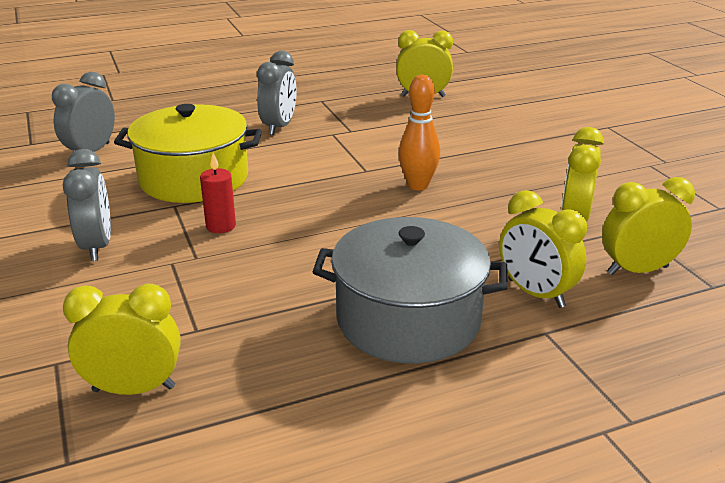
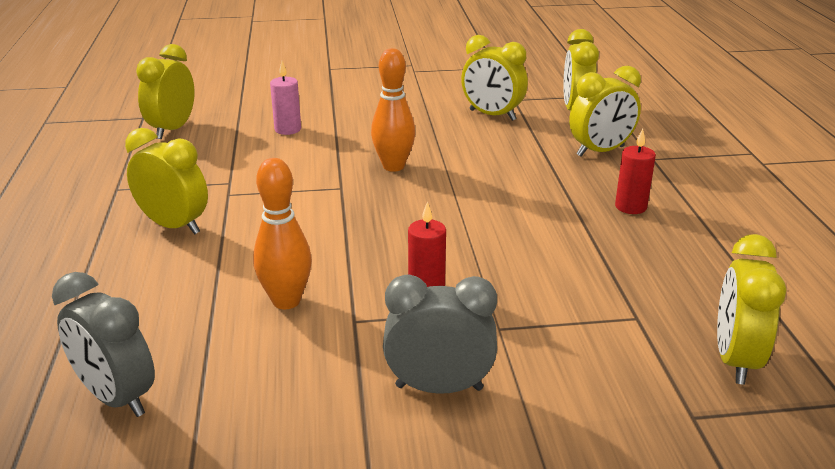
camera: 75 degrees left, 0 degrees up
(194, 179) = (286, 301): yellow pot -> orange bowling pin
(279, 127) = (174, 226): grey clock -> yellow clock
(408, 319) = (630, 207): grey pot -> red candle
(456, 133) = (288, 129): none -> pink candle

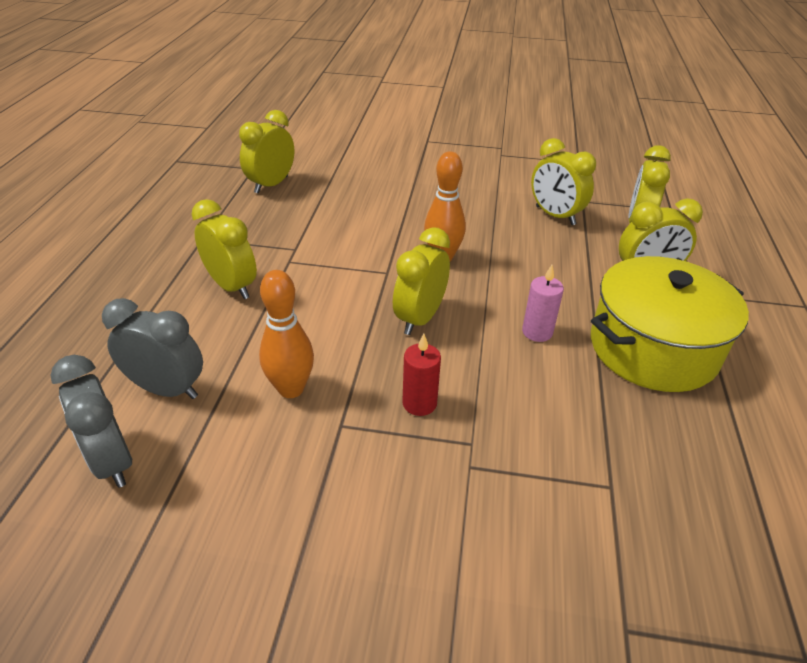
camera: 15 degrees right, 10 degrees up
(288, 129) = (366, 201): pink candle -> pink candle (537, 332)
(439, 387) = (387, 523): grey clock -> grey clock (167, 389)
(630, 207) = (653, 348): red candle -> yellow pot
(735, 359) = (697, 567): yellow clock -> yellow clock (420, 318)

